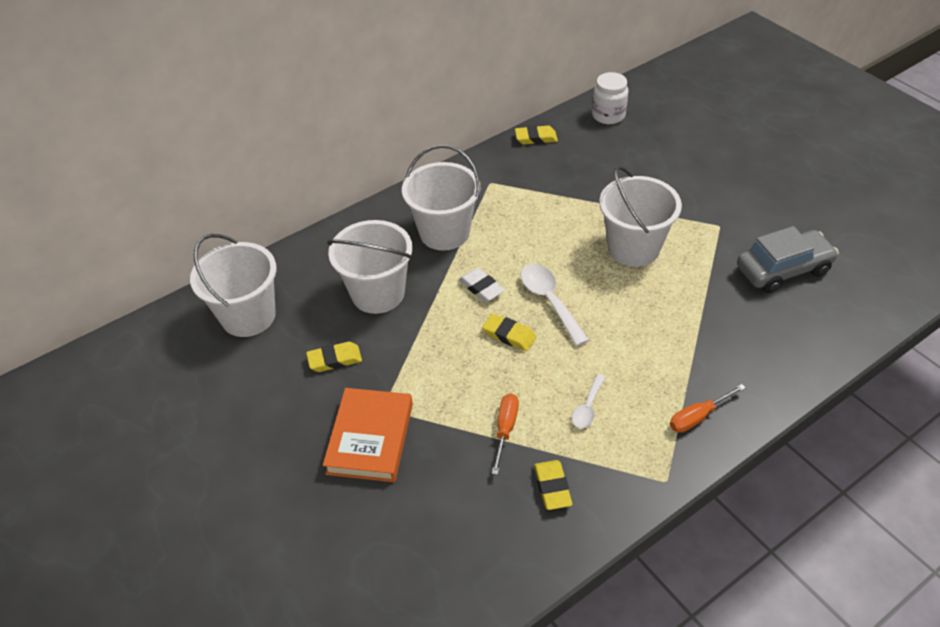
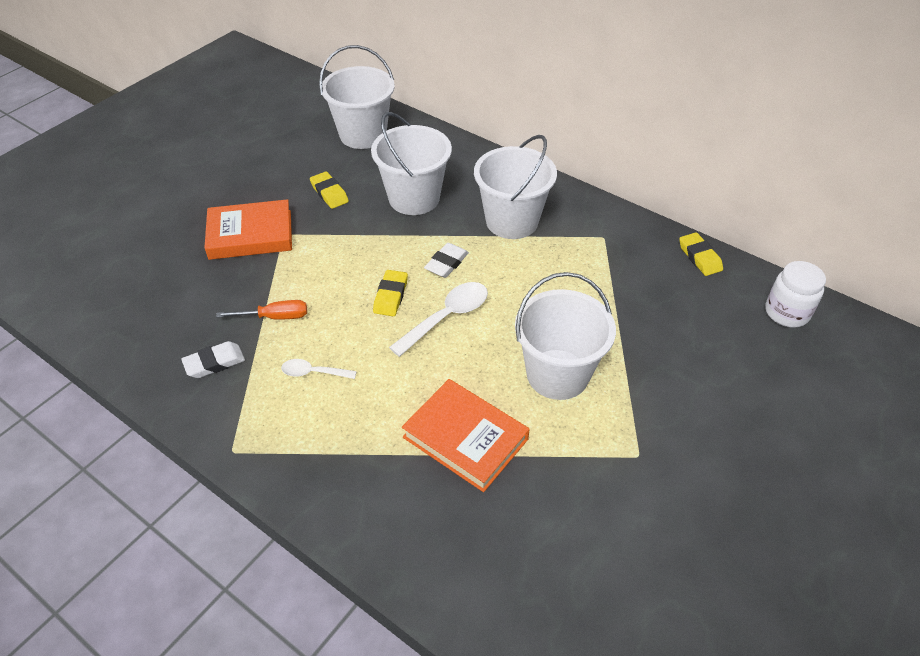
camera: 70 degrees right, 0 degrees up
(552, 487) = (214, 363): yellow eraser -> white eraser
(684, 316) = (465, 438): none -> orange book
(697, 417) = (320, 469): orange screwdriver -> none
(783, 270) = (587, 537): grey car -> none

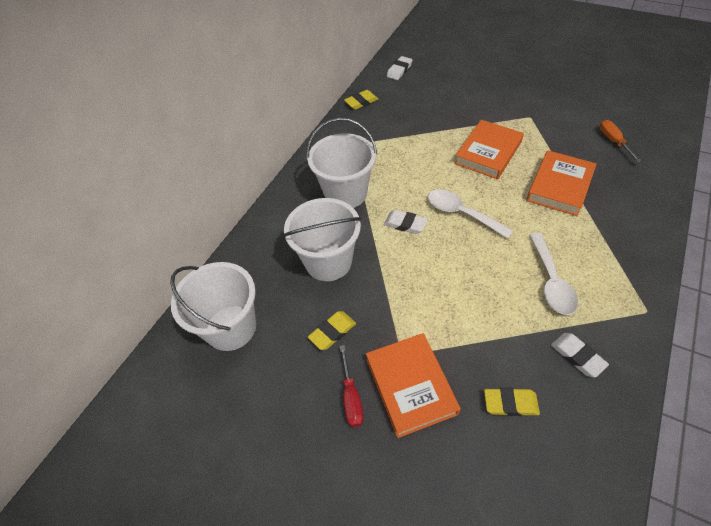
camera: 95 degrees left, 5 degrees up
(260, 198) = (351, 397): none -> red screwdriver
(275, 317) = (507, 326): orange screwdriver -> orange screwdriver (613, 141)
(313, 372) = (551, 281): white spoon -> white spoon, size x1.71
(391, 296) = (453, 251): yellow eraser -> yellow eraser (510, 403)
(557, 374) = (488, 153): white bucket -> orange book
(786, 313) = (399, 70): white jar -> white eraser

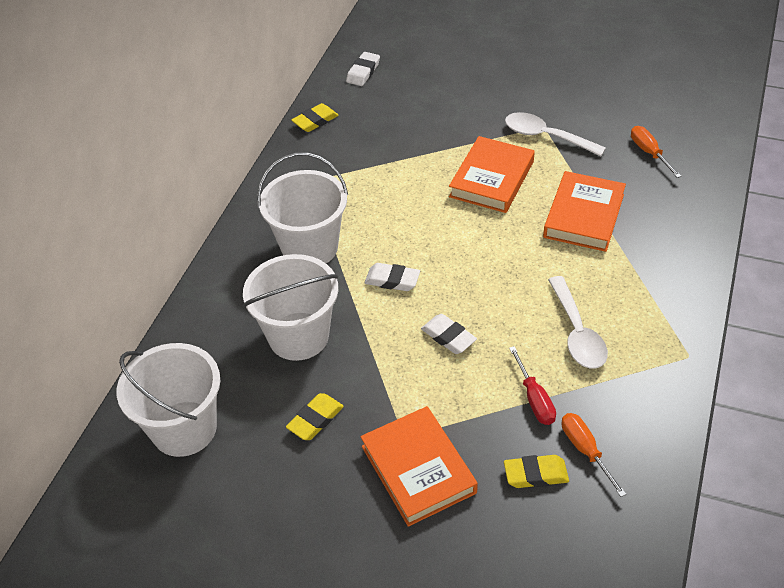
camera: 10 degrees left, 5 degrees down
(351, 397) = (348, 490): red screwdriver -> red screwdriver (534, 399)
(461, 213) = (463, 260): white spoon -> white spoon (546, 136)
(554, 386) = (585, 450): none -> orange screwdriver
(577, 356) = (610, 414): white eraser -> white eraser (448, 337)

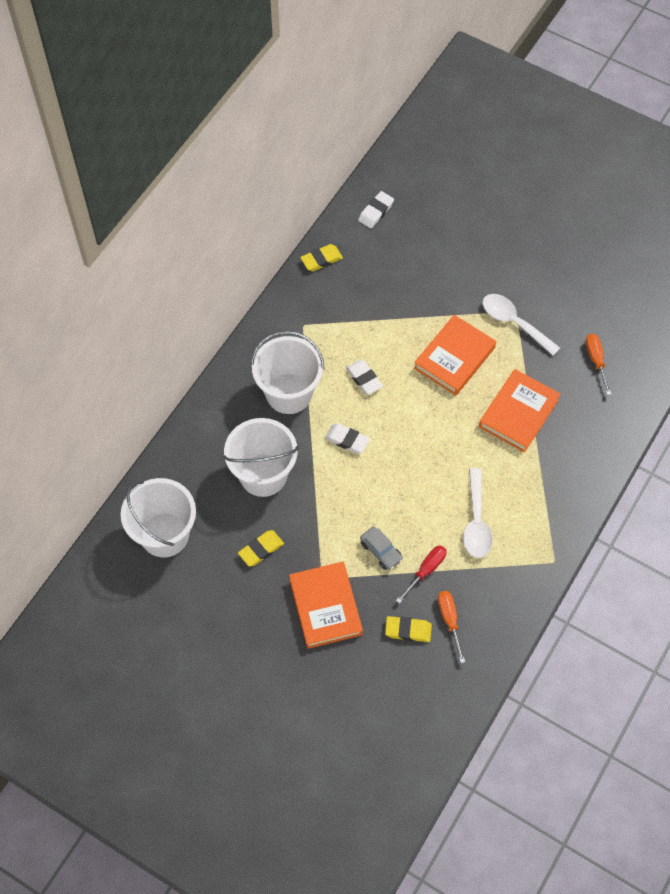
camera: 10 degrees right, 15 degrees up
(448, 337) = (377, 502): white eraser -> white eraser (364, 379)
(470, 389) = (381, 551): none -> grey car
(534, 399) = (426, 570): red screwdriver -> red screwdriver turned 135 degrees counterclockwise

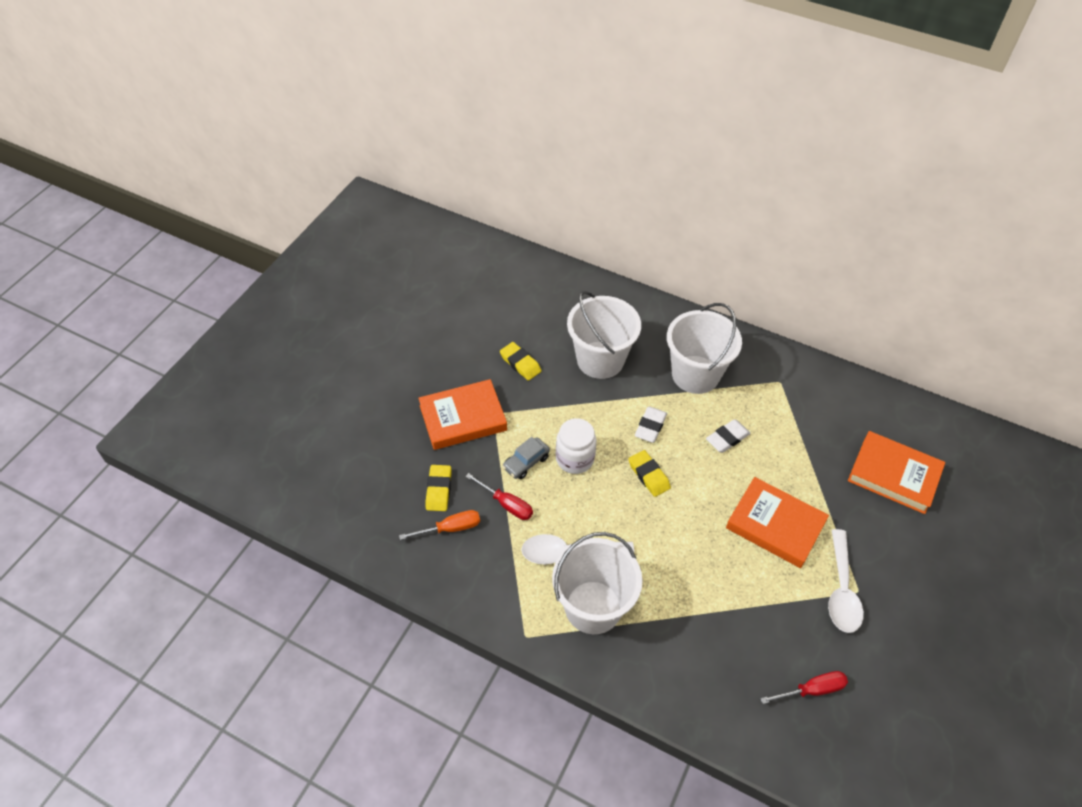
camera: 85 degrees right, 10 degrees down
(164, 535) = (530, 293): white bucket -> white bucket (593, 607)
(321, 260) = (866, 392): yellow eraser -> yellow eraser (649, 475)
(376, 212) = (949, 440): white eraser -> none
(379, 508) = (574, 459): none -> white jar
(514, 323) = (841, 590): white spoon -> white spoon turned 150 degrees clockwise
(518, 413) = (715, 596): orange book -> orange book (894, 475)
(596, 360) = (812, 690): orange screwdriver -> red screwdriver

